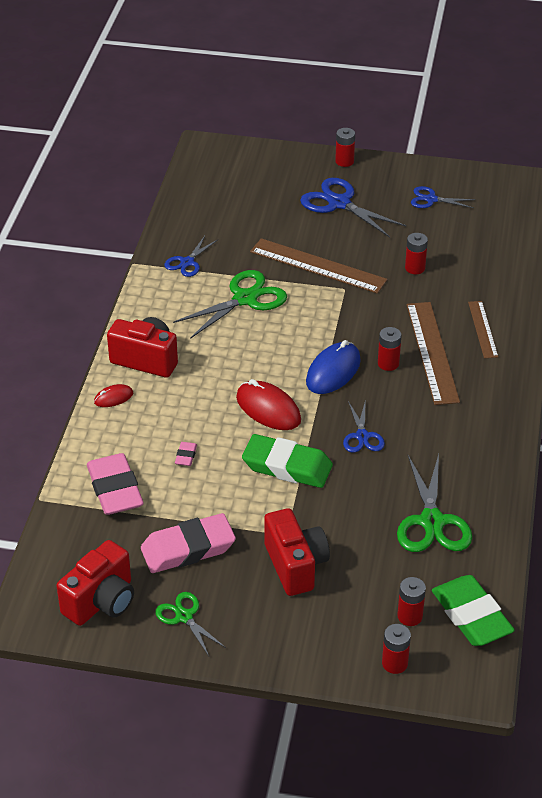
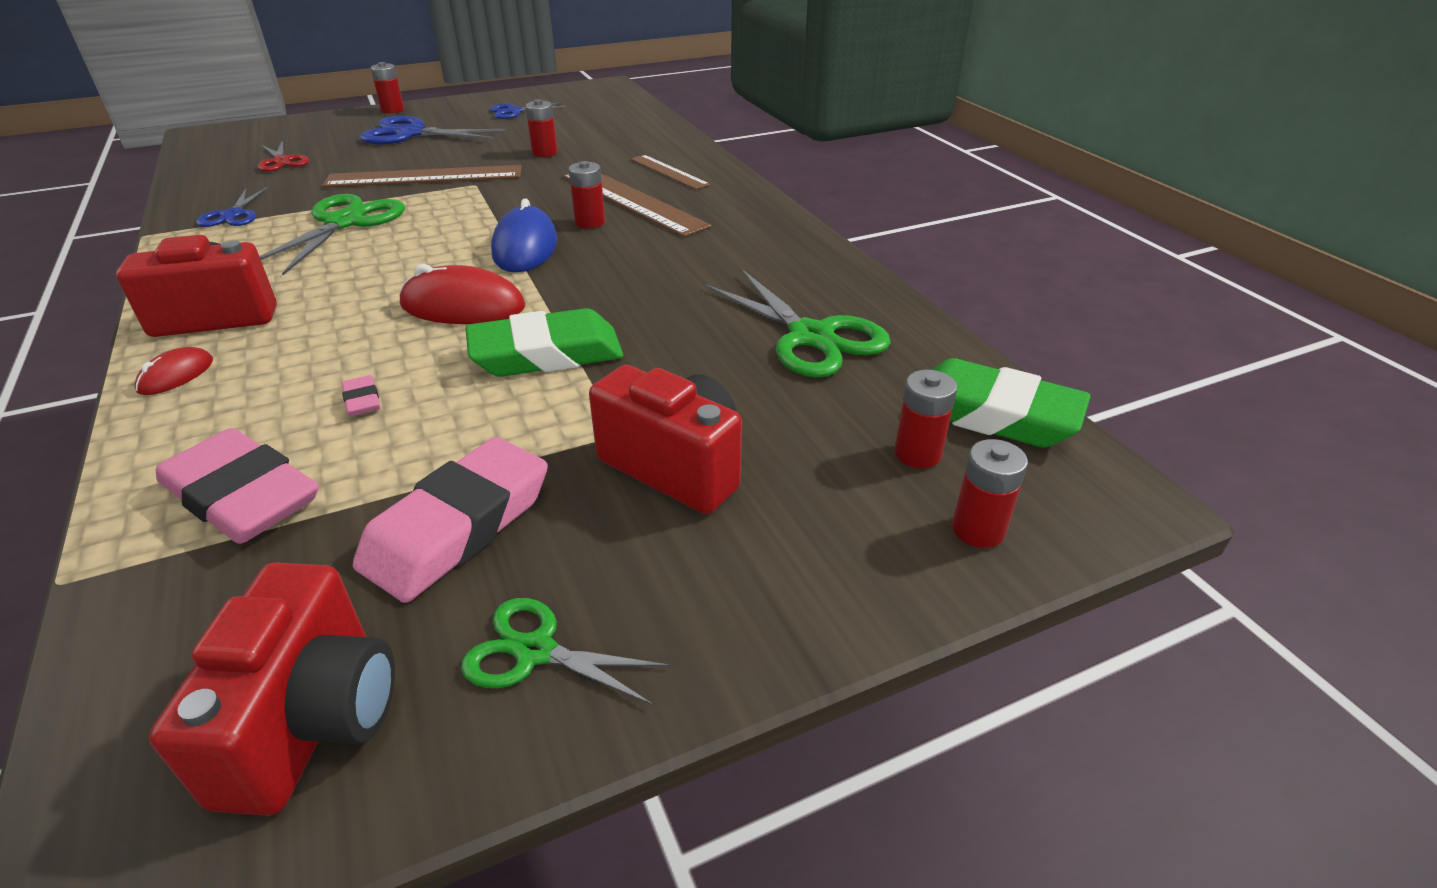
camera: 35 degrees left, 5 degrees down
(239, 207) = (282, 161): none -> red scissors
(362, 436) = (624, 290): blue scissors -> none

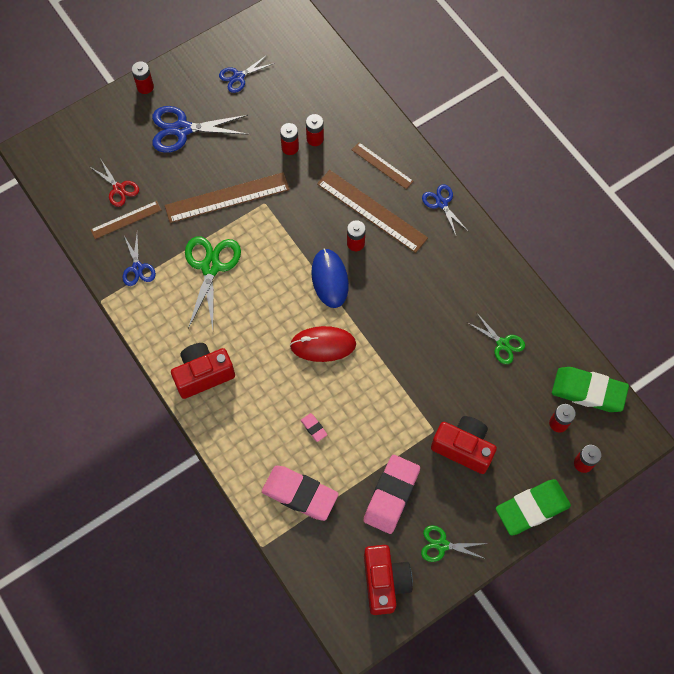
camera: 10 degrees left, 30 degrees up
(176, 375) = (217, 424): red mouse -> none
(263, 181) = (126, 220): none -> brown ruler
(546, 354) = (381, 379): green eraser -> green eraser (532, 508)
(584, 150) = (315, 139): none -> red battery
(746, 203) = (441, 203): none -> blue scissors
(811, 337) = (502, 344): green scissors -> green scissors, size x0.58

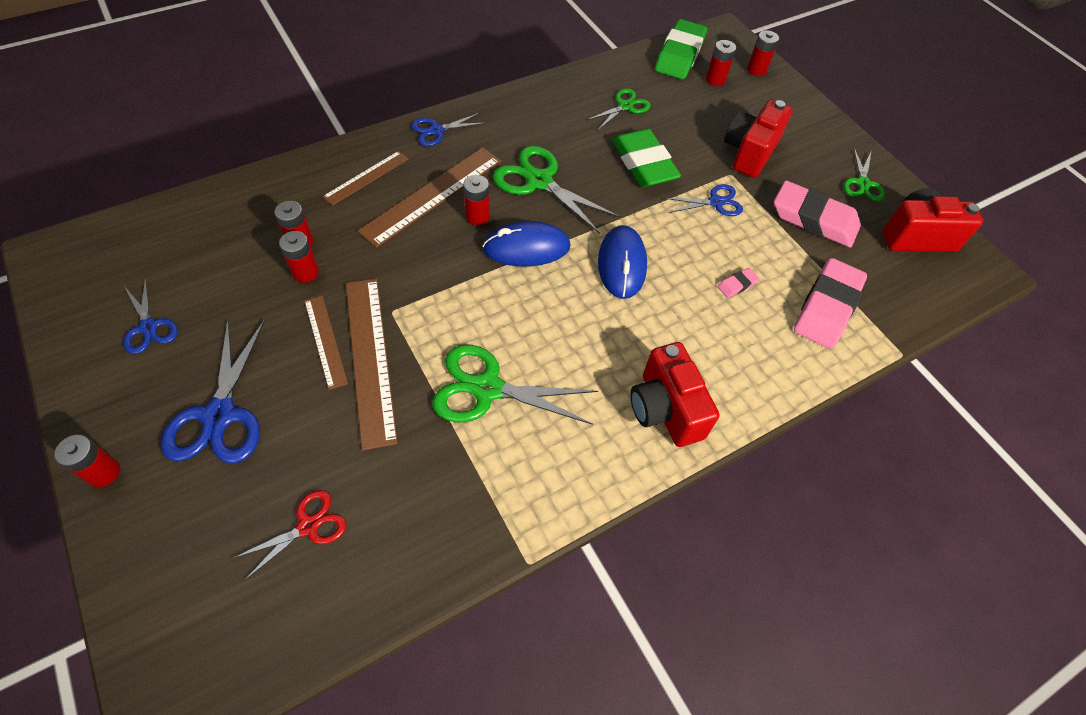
camera: 90 degrees left, 10 degrees down
(126, 220) = (375, 515): brown ruler -> brown ruler (325, 341)
(137, 268) = (473, 499): blue scissors -> blue scissors (716, 202)
(323, 345) = (622, 264): red mouse -> blue mouse
(399, 282) = (539, 181): none -> green scissors
(532, 508) = (809, 111): green eraser -> green eraser (644, 163)

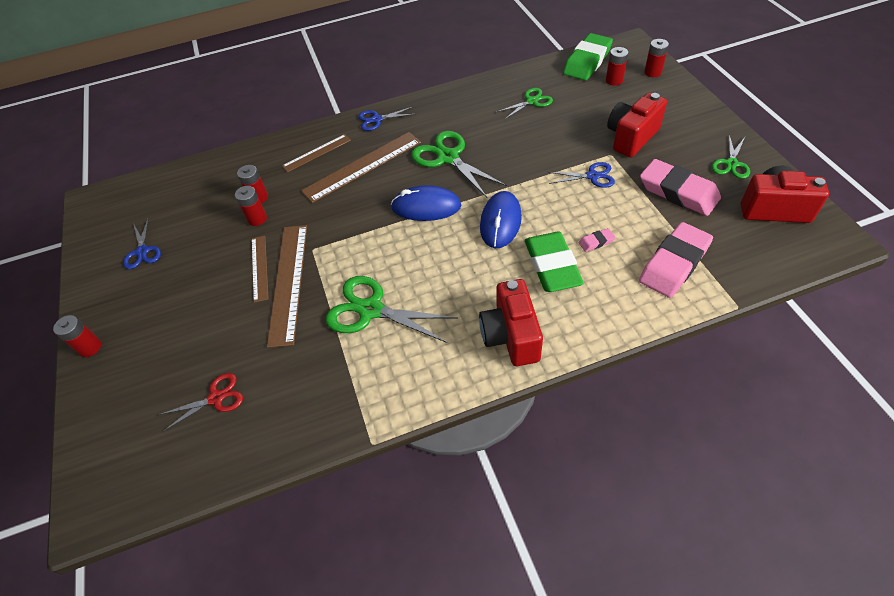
camera: 20 degrees right, 5 degrees down
(219, 416) = (174, 315): blue scissors -> none
(477, 216) = (393, 182): red battery -> none
(644, 163) = (537, 145): green eraser -> green eraser (552, 266)

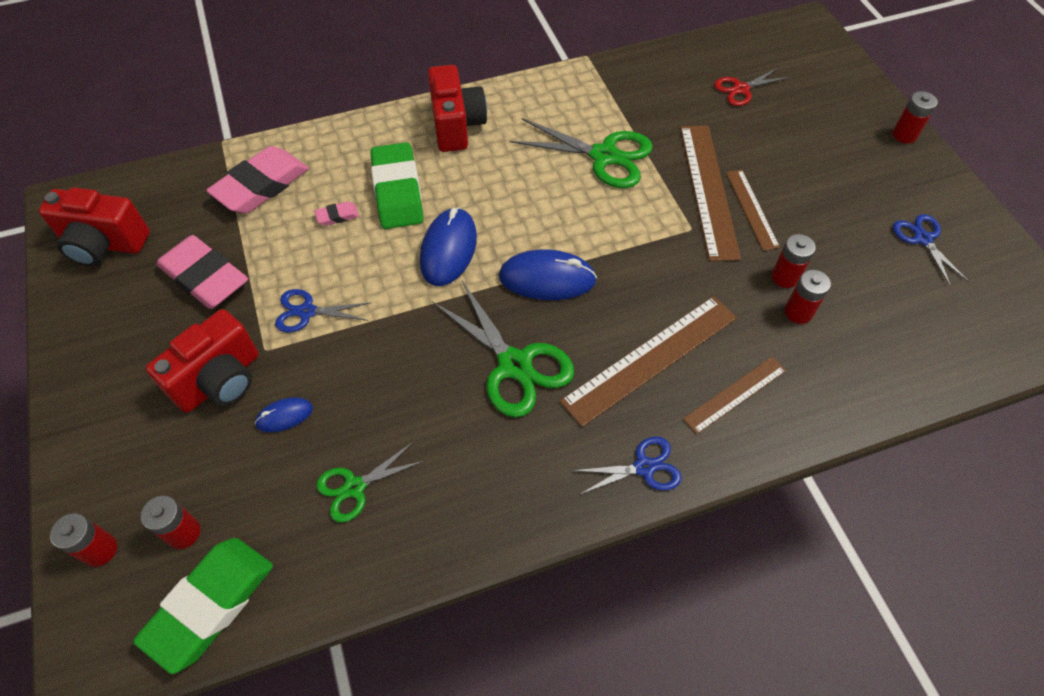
camera: 175 degrees right, 5 degrees up
(583, 125) = (284, 416): none -> blue mouse
(731, 164) = (107, 317): green scissors -> none

